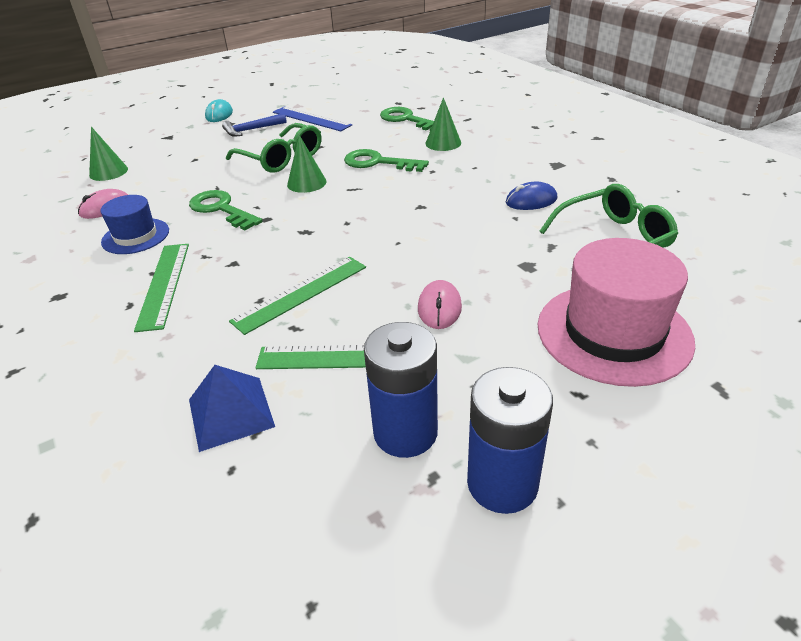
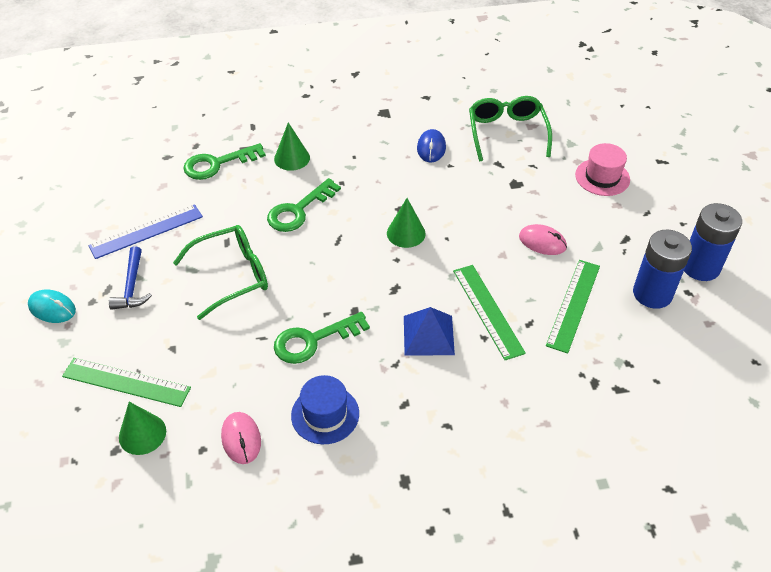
camera: 70 degrees left, 10 degrees up
(164, 284) = (428, 398): green ruler -> green ruler (126, 382)
(230, 413) = (607, 374): blue pyramid -> blue pyramid (428, 335)
(306, 183) = (303, 268): green cone -> green cone (406, 233)
(613, 333) = (602, 177): pink hat -> pink hat, size x0.57

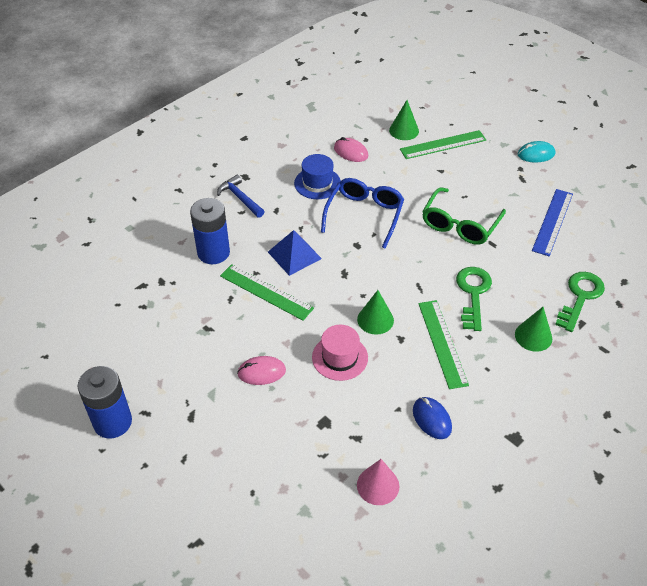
camera: 145 degrees right, 0 degrees up
(132, 286) = (510, 187): blue hammer -> blue hammer (240, 198)
(313, 340) = (364, 215): green key -> blue glasses
(507, 133) = (378, 485): green glasses -> pink cone
(573, 305) = (205, 329): green ruler -> green ruler (442, 343)
(602, 177) = (247, 480): pink hat -> pink hat (340, 357)
(652, 293) = (146, 372): blue battery -> blue battery (213, 252)

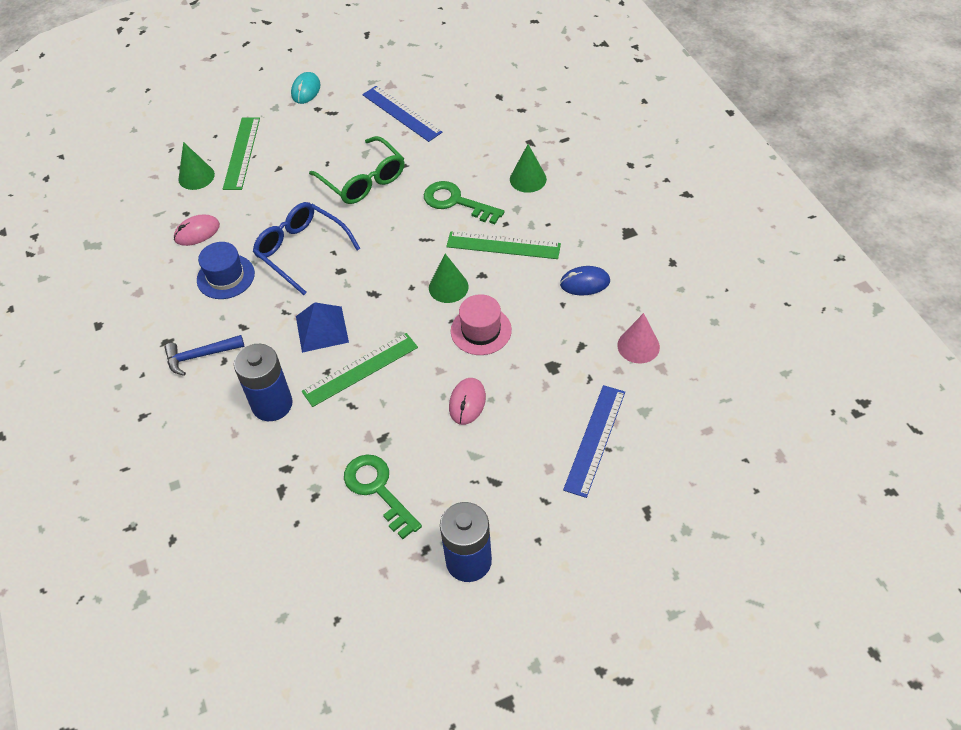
camera: 65 degrees left, 5 degrees up
(258, 479) = (595, 440): none -> blue ruler
(580, 297) = (501, 131): green key -> green key (378, 489)

